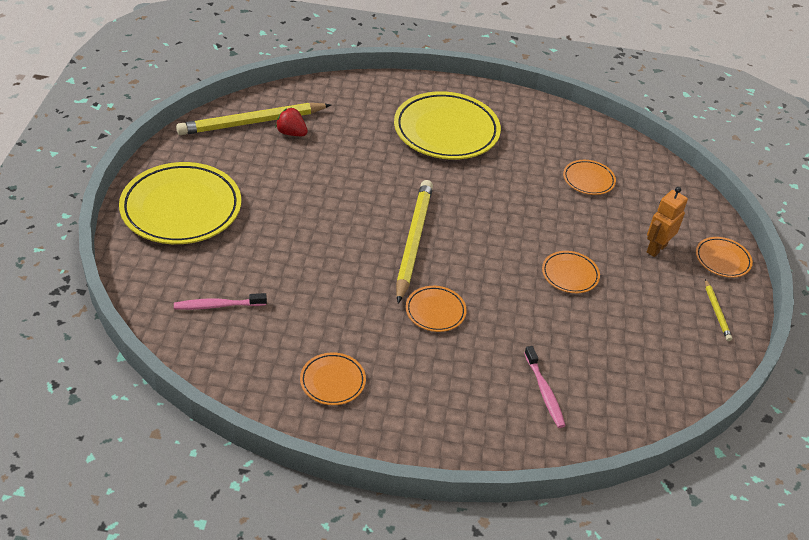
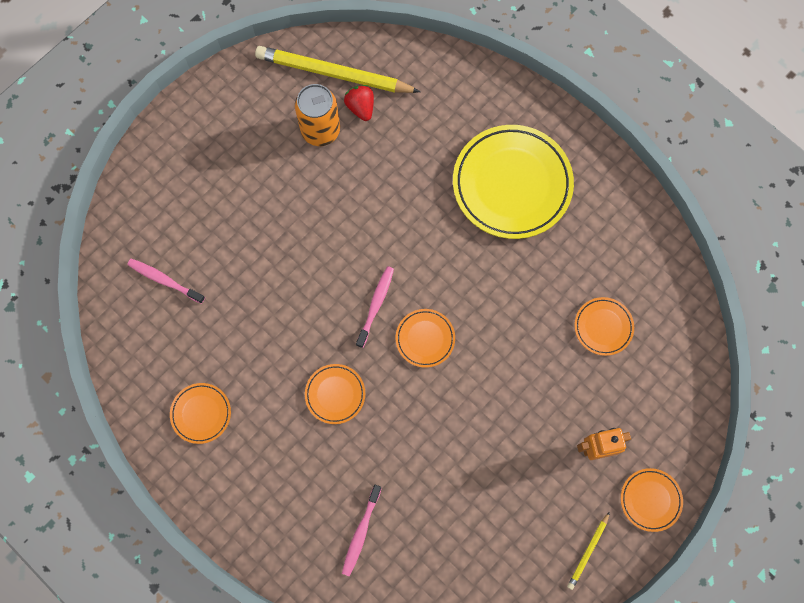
camera: 40 degrees right, 30 degrees up
(181, 208) = (203, 152): yellow plate -> none
(271, 158) = (320, 130): none -> orange can
(414, 241) = (375, 305): yellow pencil -> pink toothbrush
(570, 275) = (486, 427): orange plate -> orange plate (425, 339)

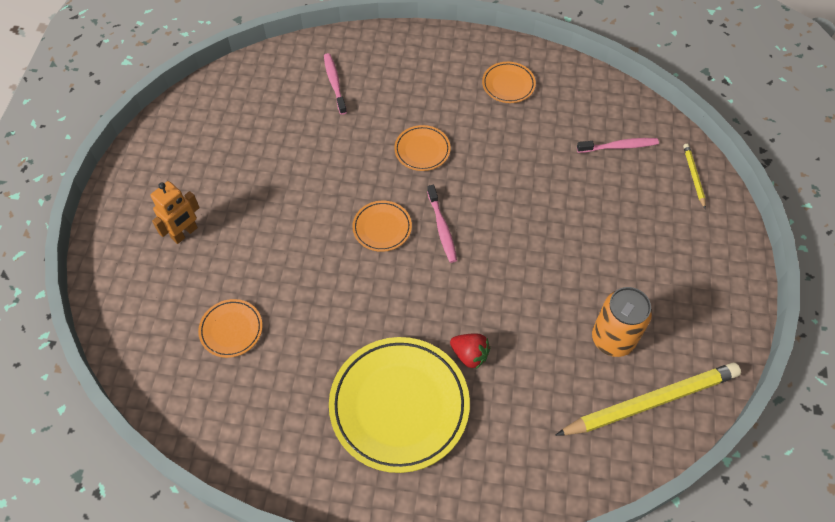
camera: 145 degrees right, 15 degrees down
(361, 107) = (597, 385): red strawberry -> red strawberry (470, 355)
(587, 551) = (153, 162): yellow pencil -> yellow pencil (694, 176)
(650, 500) = (118, 223): orange plate -> none

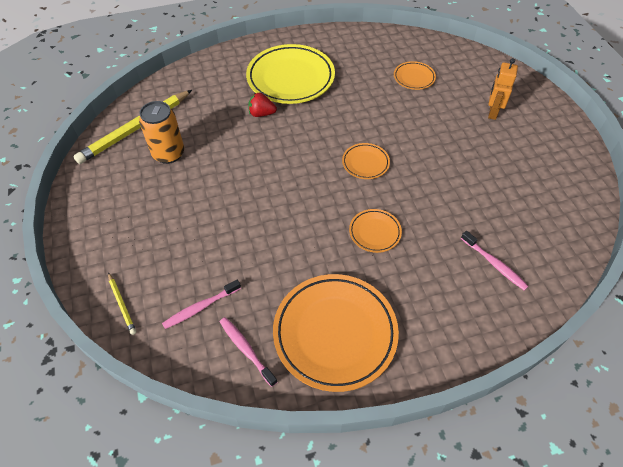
camera: 155 degrees right, 5 degrees down
(442, 227) = (322, 179): pink toothbrush -> pink toothbrush (246, 350)
(508, 85) = (335, 333): orange plate -> orange plate, size x2.10

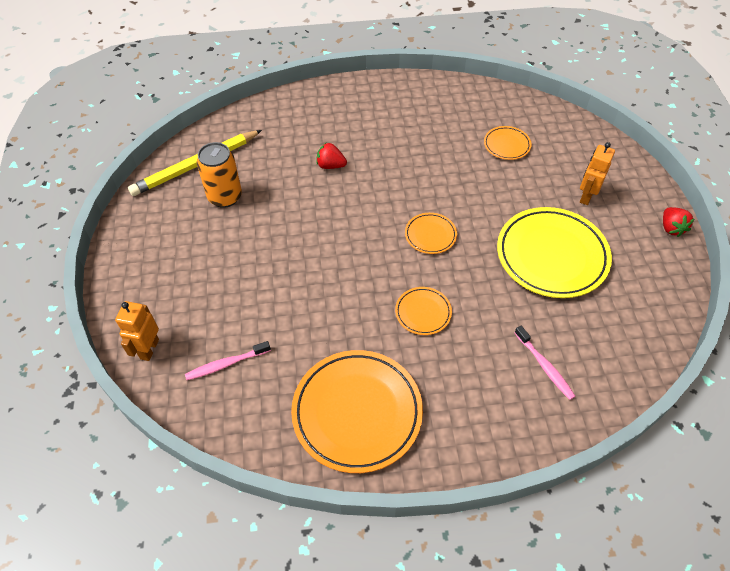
camera: 10 degrees right, 0 degrees up
(122, 305) = (149, 349): yellow pencil -> orange robot
(246, 350) = (263, 415): pink toothbrush -> none
(290, 78) = (370, 129): yellow plate -> yellow plate (551, 256)
(570, 130) = (671, 228): none -> red strawberry

